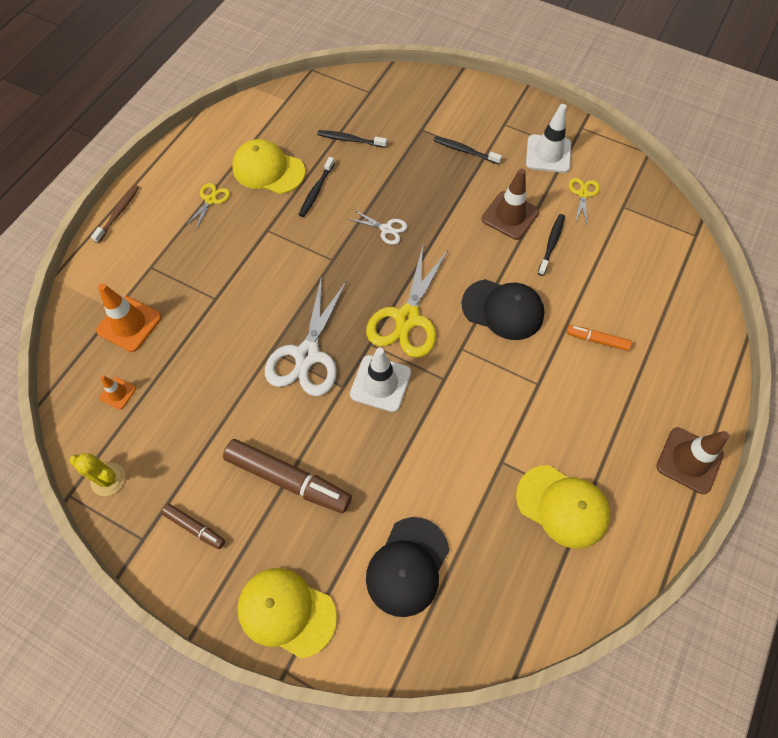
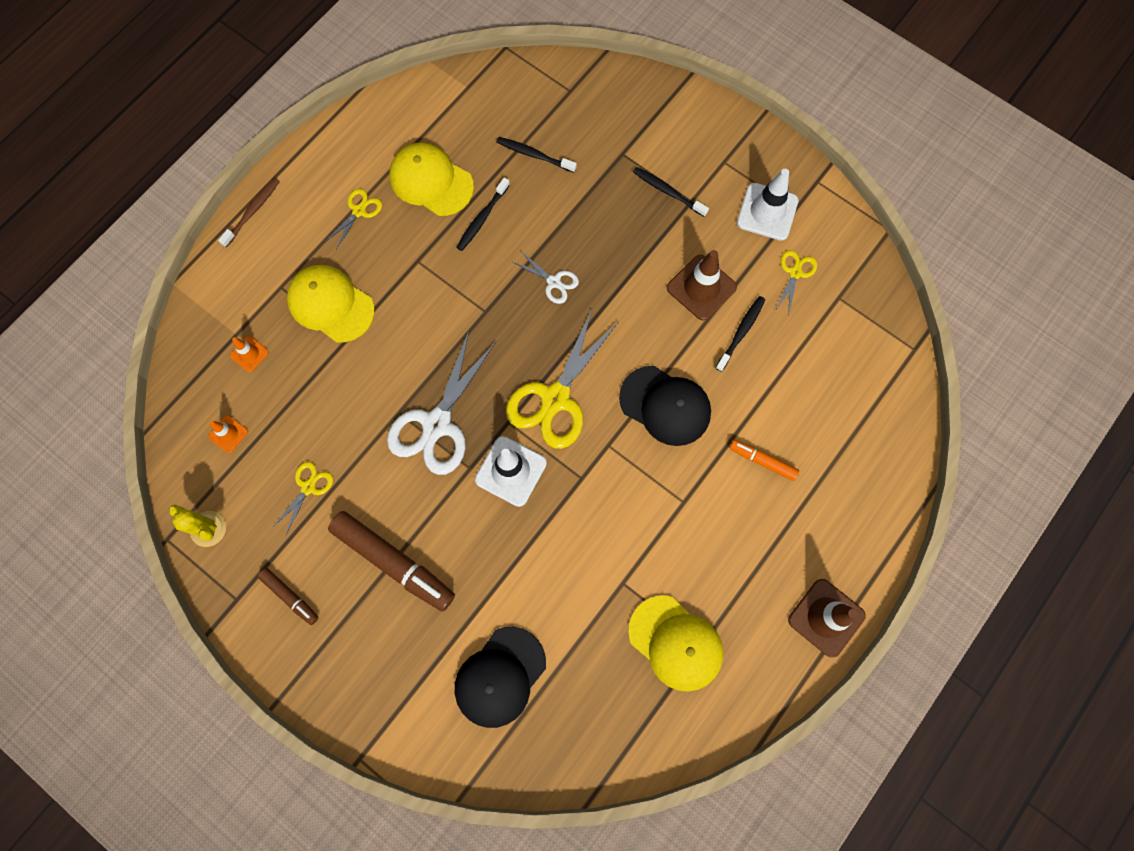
camera: 10 degrees right, 10 degrees up
(129, 324) = (249, 354): orange traffic cone -> orange traffic cone, size x0.54
(198, 427) = (308, 487): none -> yellow scissors
(286, 612) = (369, 700): yellow cap -> yellow cap (331, 304)

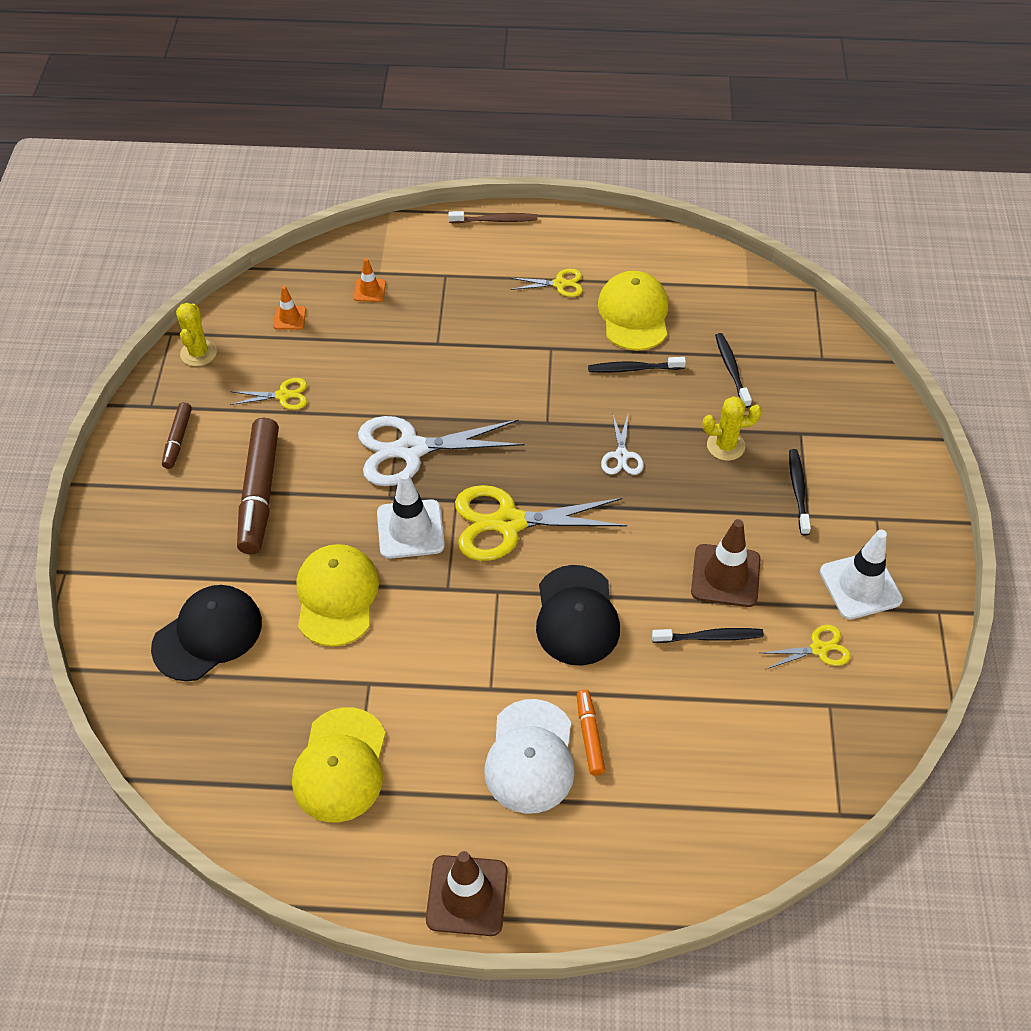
camera: 55 degrees right, 20 degrees down
(331, 304) = (458, 315): yellow cap -> yellow cap (336, 596)
(500, 677) = (208, 634): black cap -> black cap turned 135 degrees clockwise
(597, 208) = (725, 446): none -> yellow cactus
(753, 510) = (530, 756): none -> white cap

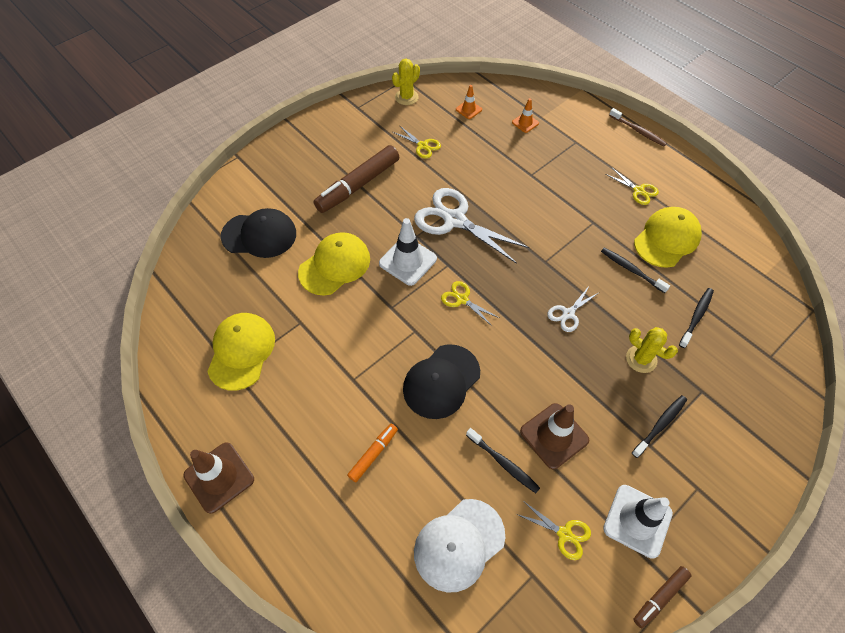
camera: 45 degrees right, 5 degrees up
(178, 439) = (351, 132): brown marker -> brown marker (660, 597)
(340, 765) = (241, 351): yellow cap -> yellow cap turned 135 degrees clockwise
(509, 523) = (462, 299): yellow scissors -> yellow scissors, size x0.49
(530, 756) = (331, 435): white cap -> white cap (459, 544)

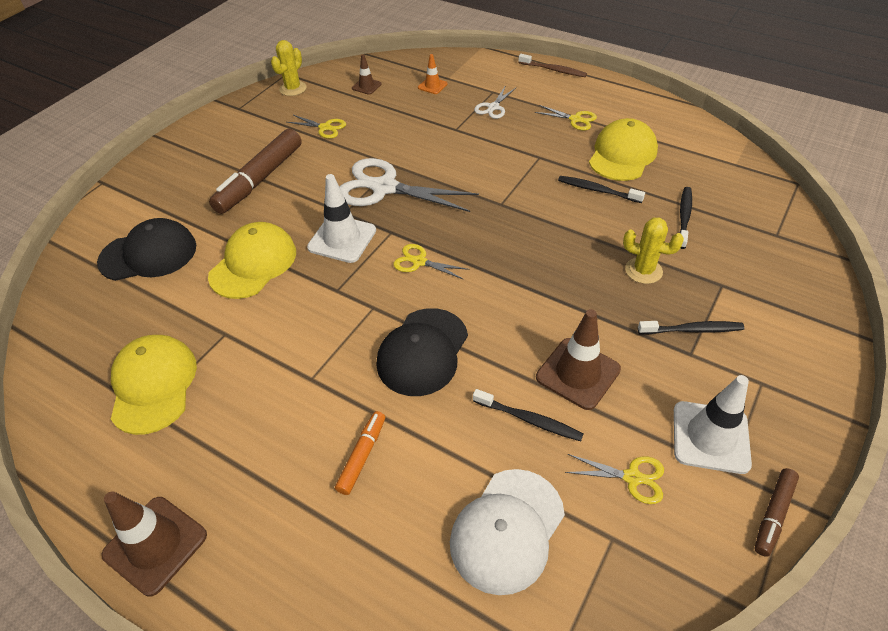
camera: 15 degrees left, 10 degrees down
(468, 109) = (366, 86): orange traffic cone -> brown traffic cone
(568, 314) = (546, 247): white scissors -> white scissors (493, 107)
(660, 425) = (692, 330): black toothbrush -> black toothbrush turned 60 degrees clockwise

